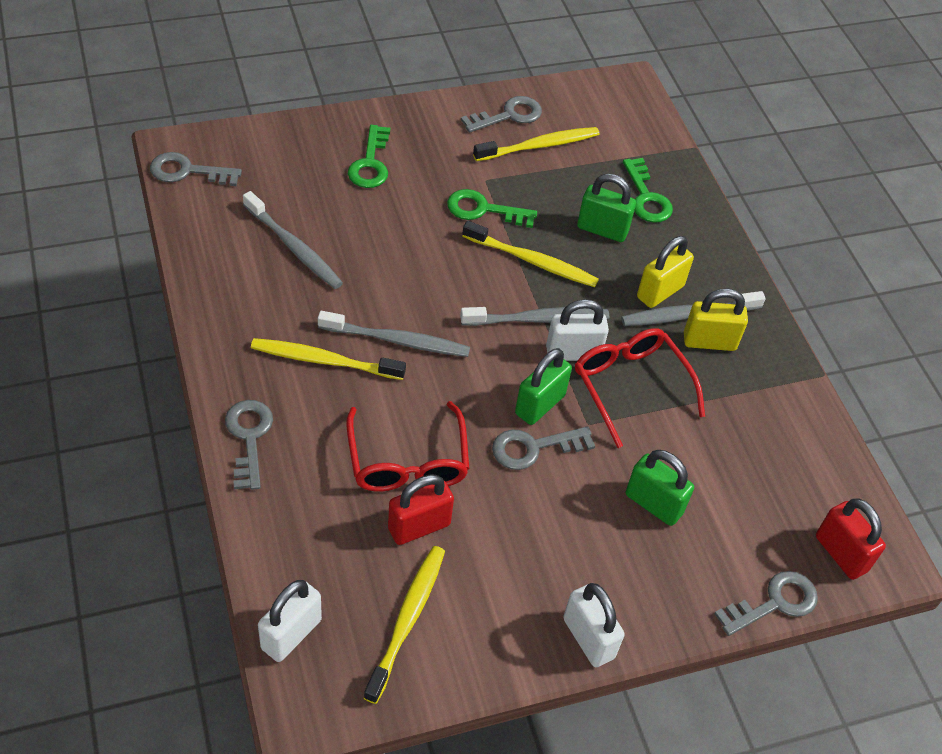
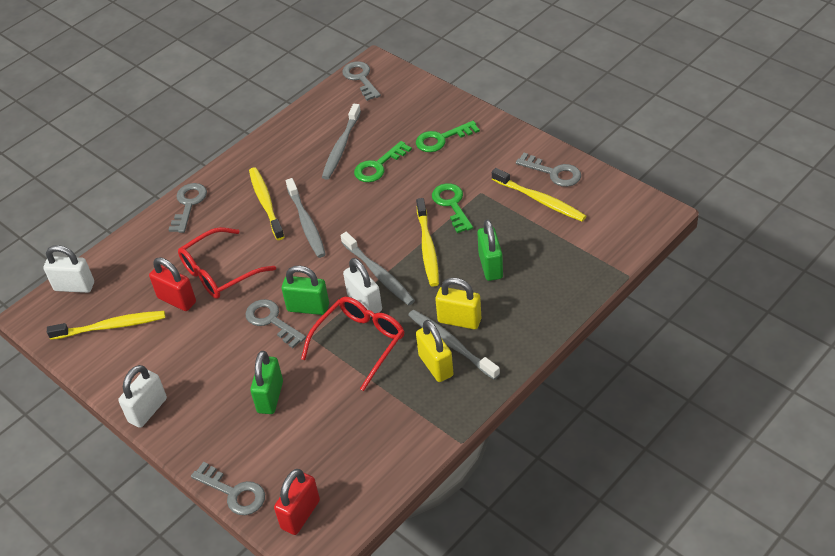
camera: 70 degrees right, 5 degrees down
(249, 438) = (188, 204): grey key -> grey key turned 45 degrees counterclockwise
(646, 197) = (546, 273): green key -> green key (378, 166)

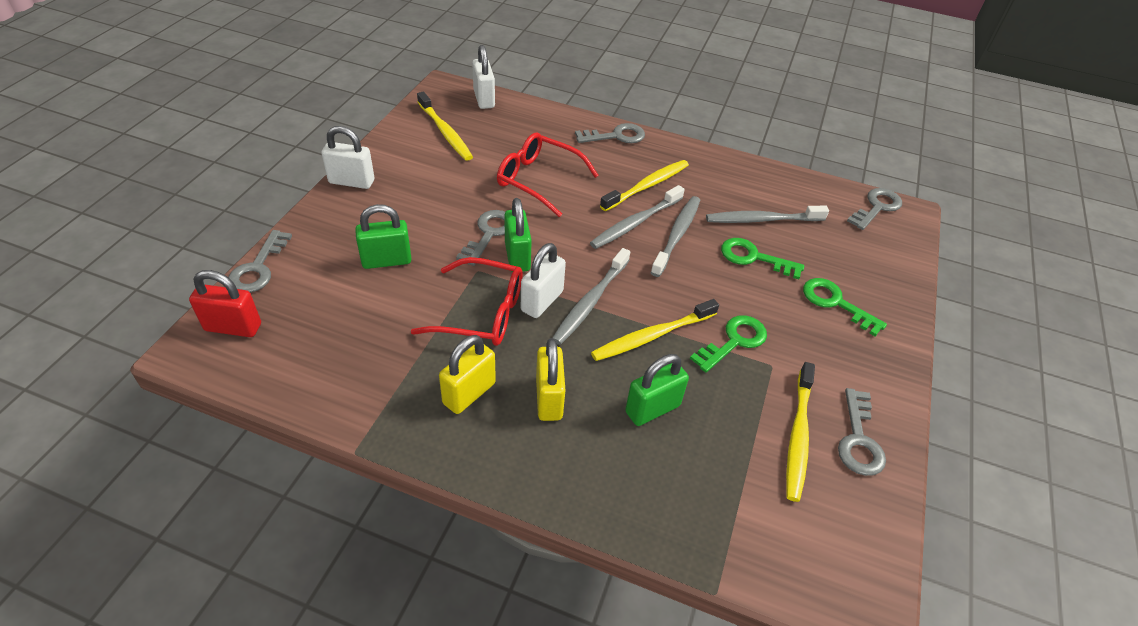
camera: 60 degrees right, 0 degrees up
(177, 300) = (492, 162): red padlock -> none
(451, 344) = (508, 399): grey toothbrush -> grey toothbrush (677, 235)

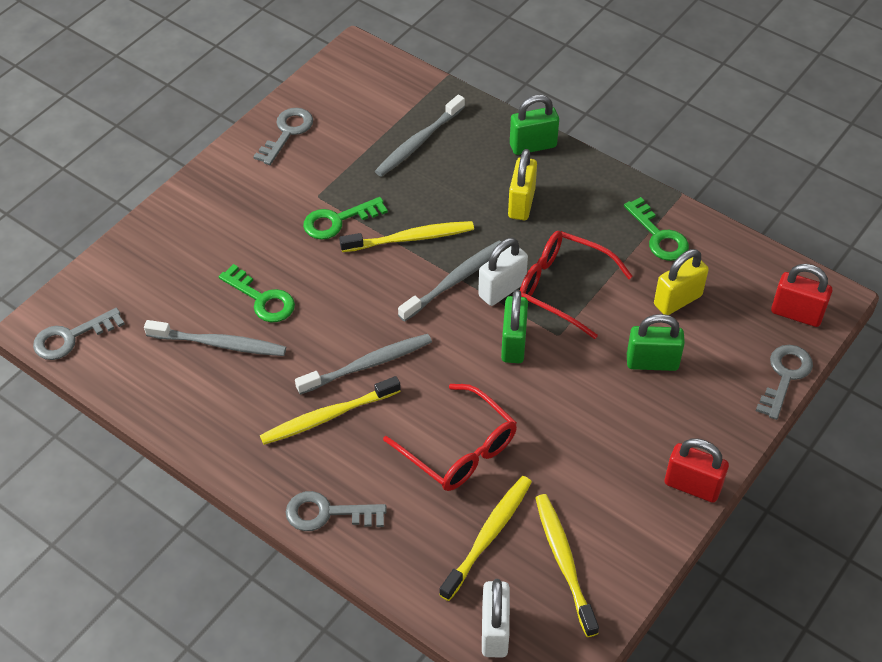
camera: 160 degrees left, 5 degrees up
(351, 182) = (692, 486): white padlock -> red padlock
(469, 393) = (587, 219): yellow padlock -> yellow padlock (677, 300)
(489, 234) = (538, 378): grey key -> none
(652, 409) = (439, 181): green padlock -> green padlock (533, 146)
(677, 235) = (329, 341): grey toothbrush -> grey toothbrush (418, 142)
(798, 436) = (333, 143): yellow toothbrush -> yellow toothbrush (488, 535)
(835, 303) = (215, 238): green key -> green key (658, 236)

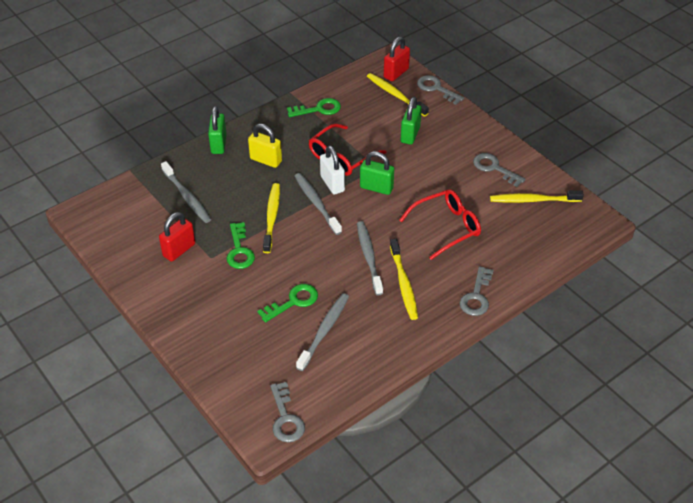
camera: 75 degrees left, 5 degrees down
(287, 133) = (140, 263): grey key -> grey key (494, 168)
(488, 535) = (509, 227): yellow toothbrush -> yellow toothbrush (395, 95)
(494, 631) = (571, 237): white padlock -> none
(677, 300) = (369, 114): yellow padlock -> none
(692, 486) = (497, 140): red padlock -> red padlock (179, 250)

